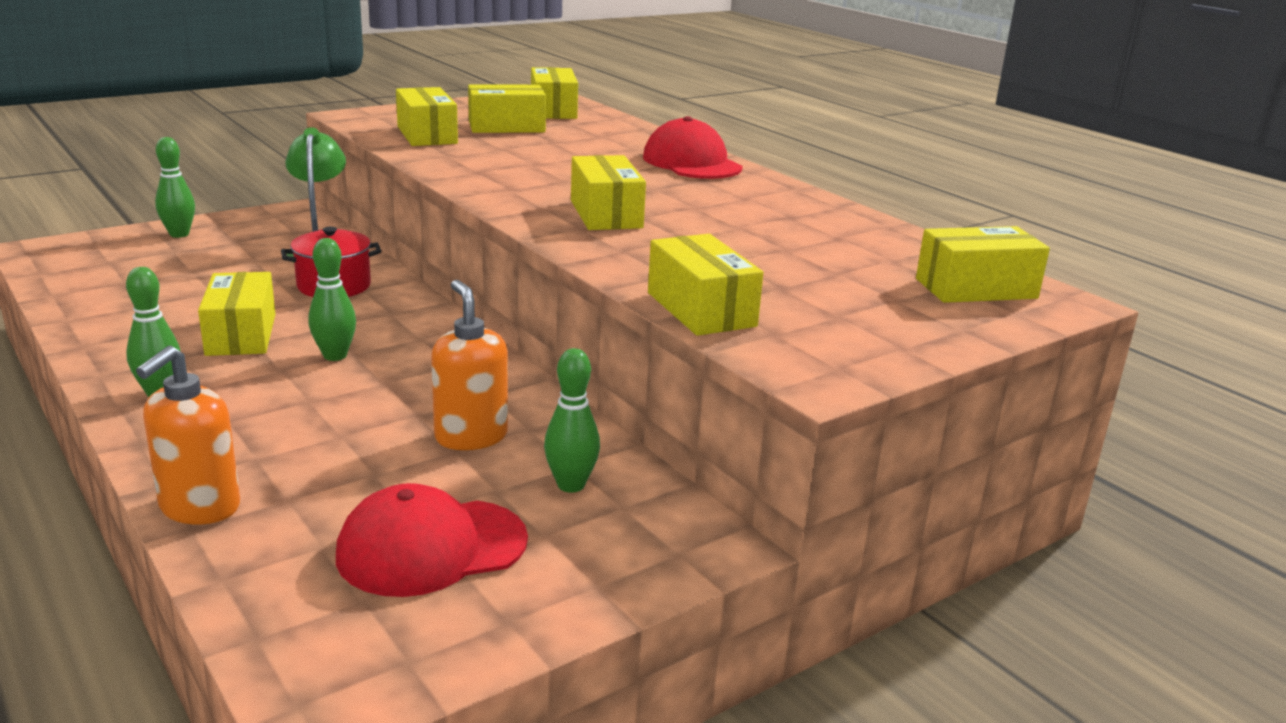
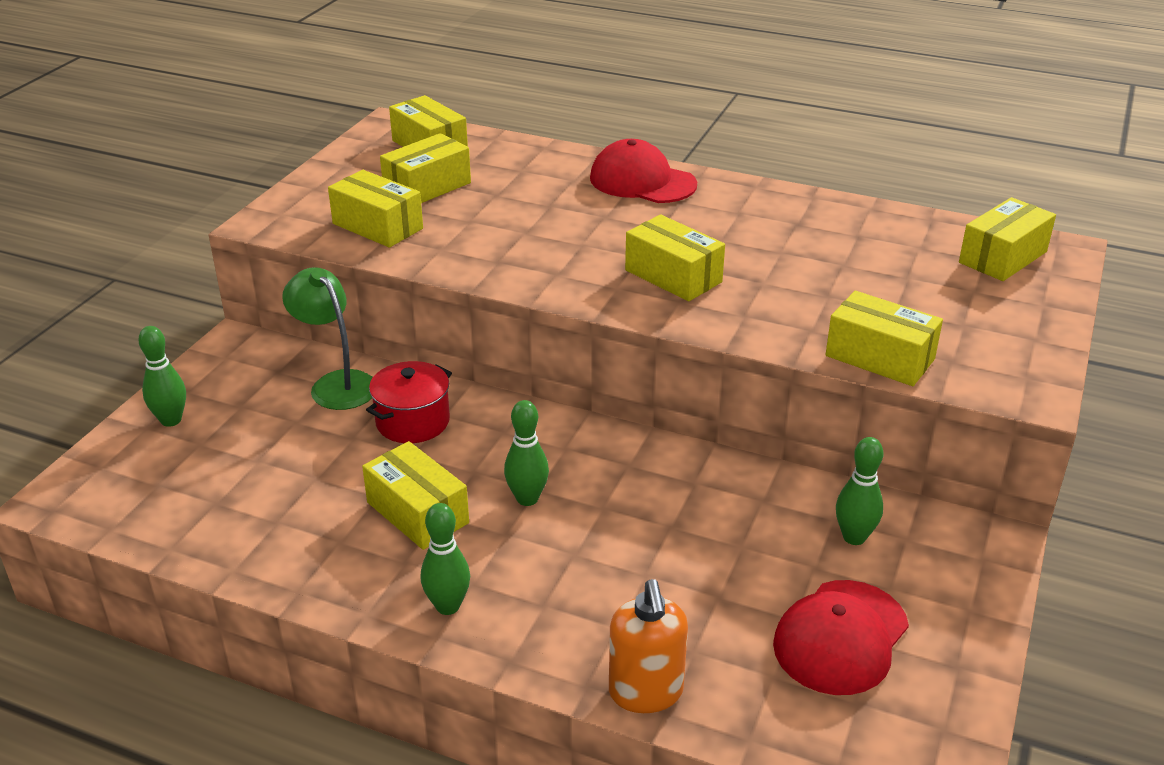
camera: 30 degrees left, 10 degrees up
(471, 436) = (735, 528): orange soap dispenser -> none

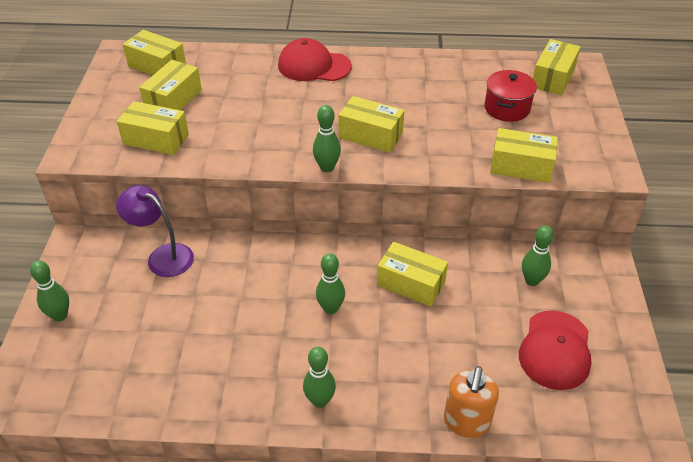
camera: 20 degrees left, 10 degrees up
(336, 383) = (163, 256): green lamp -> purple lamp
(413, 422) = (229, 272): red pot -> red pot (507, 108)
(417, 512) = (266, 339): yellow box -> yellow box (411, 283)
(586, 301) = (327, 167): none -> green bowling pin
(646, 692) = (466, 422): orange soap dispenser -> orange soap dispenser turned 45 degrees clockwise

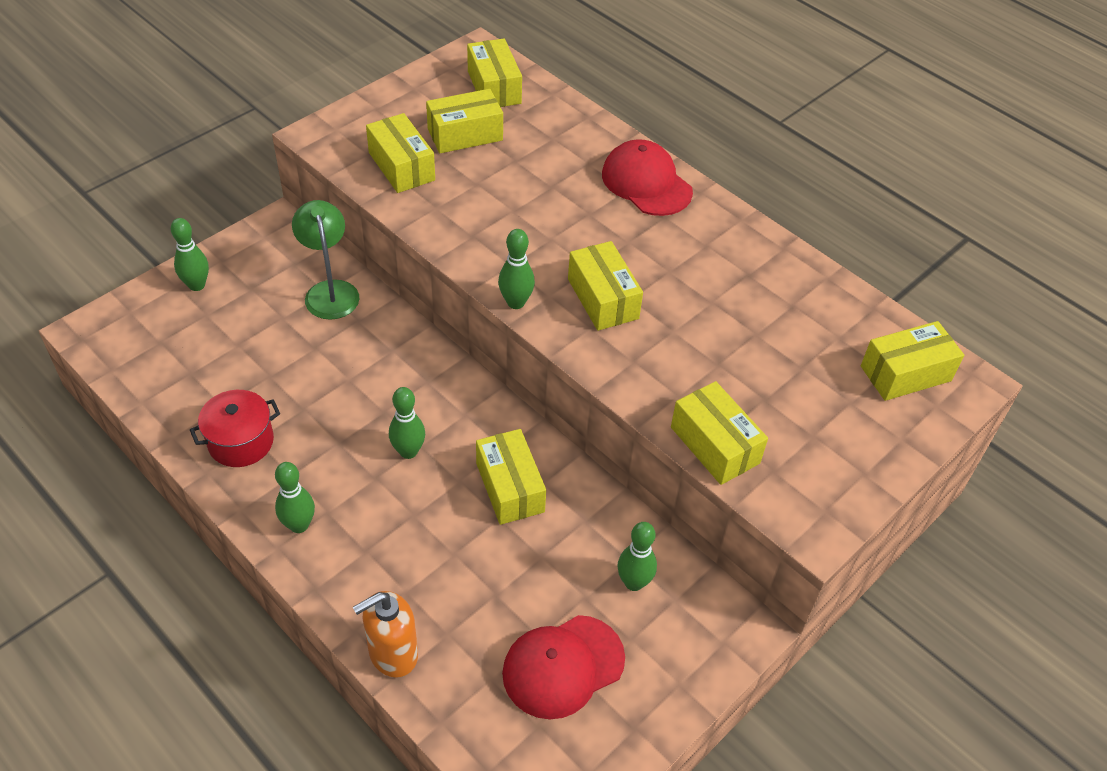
camera: 40 degrees right, 5 degrees up
(163, 256) = (330, 291): purple lamp -> green lamp
(507, 108) = (794, 371): red pot -> red pot (241, 442)

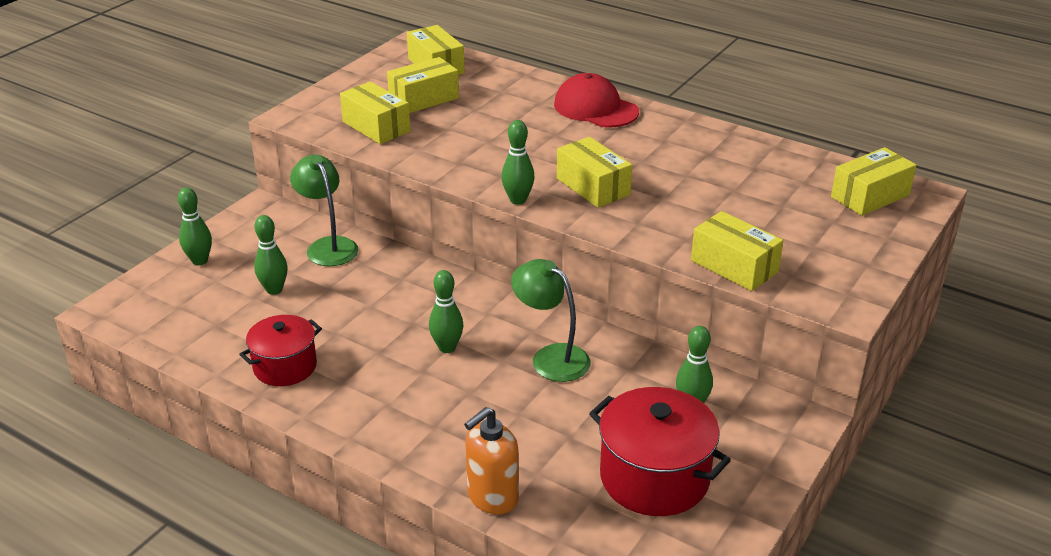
camera: 10 degrees left, 15 degrees down
(299, 525) = (365, 418): green bowling pin -> green bowling pin (274, 290)
(510, 487) = (551, 357): yellow box -> green lamp
(563, 666) = (654, 477): red cap -> red pot

